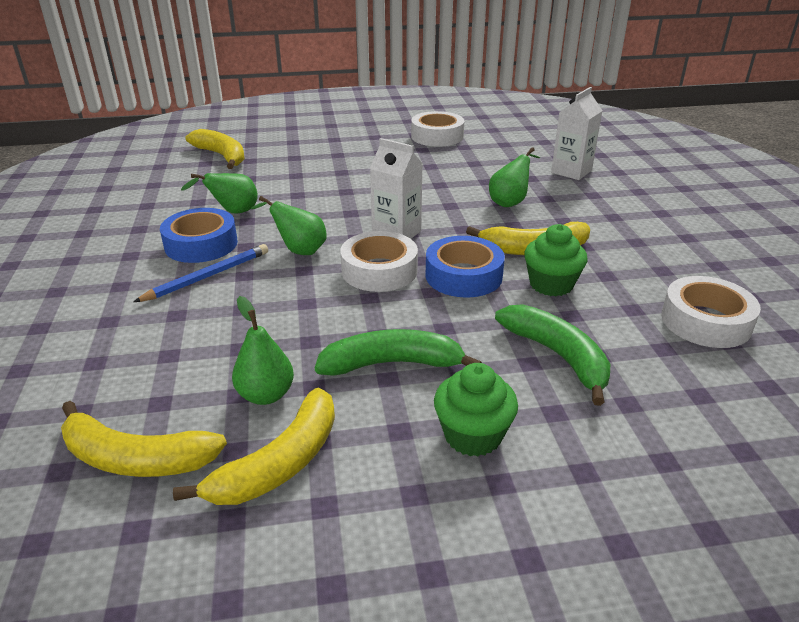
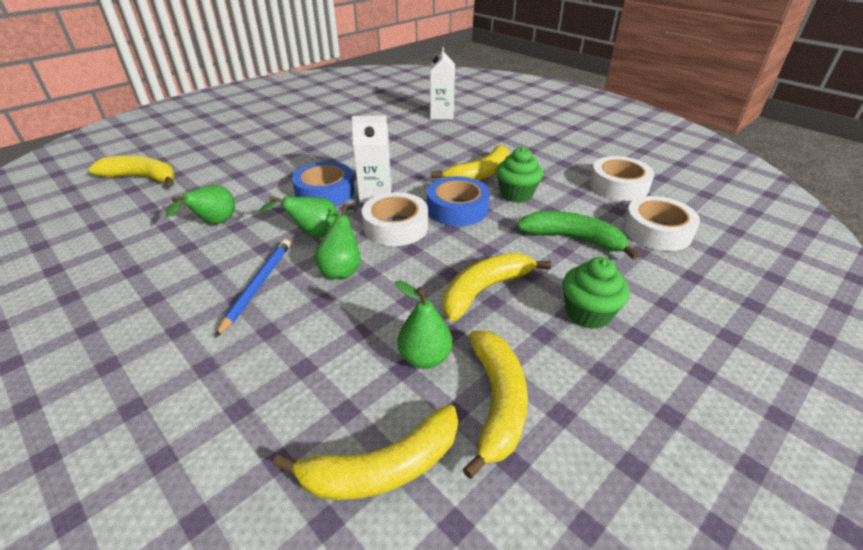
camera: 35 degrees left, 5 degrees up
(201, 244) = (217, 261): blue tape -> blue tape (325, 192)
(392, 364) = (484, 290): green banana -> yellow banana
(437, 136) = (320, 113): white tape -> white tape (657, 231)
(510, 202) = (427, 147): green pear -> green pear (342, 269)

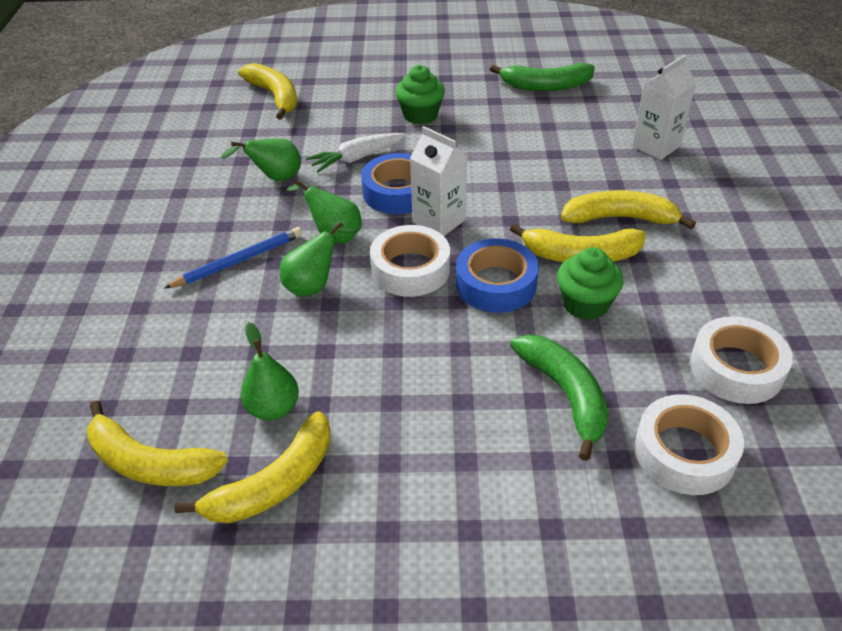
camera: 45 degrees right, 5 degrees up
(267, 187) = (357, 158): none -> white carrot
(341, 109) = (545, 86): none -> green banana
(484, 290) = (399, 386): yellow banana -> yellow banana (620, 218)
(588, 313) = (456, 476): green cupcake -> green cupcake (420, 115)

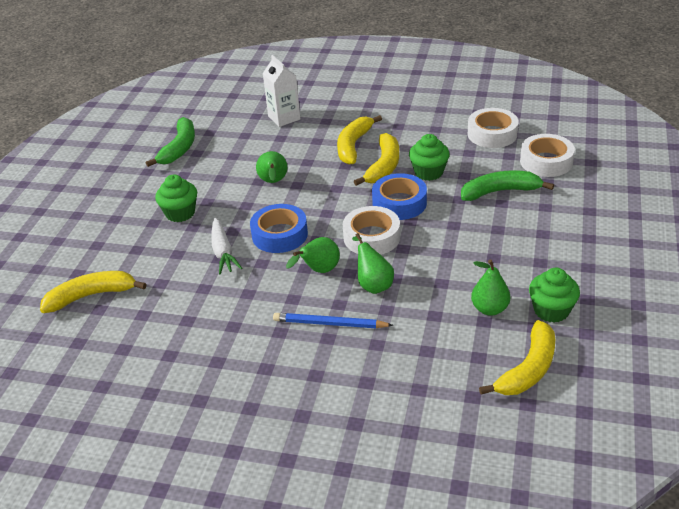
camera: 75 degrees left, 5 degrees down
(238, 261) = (330, 323): blue pencil -> blue pencil turned 60 degrees counterclockwise
(274, 483) = (551, 310): yellow banana -> green cupcake
(275, 178) = (226, 300): green pear -> green pear (273, 182)
(439, 221) = (324, 219): white carton -> none

